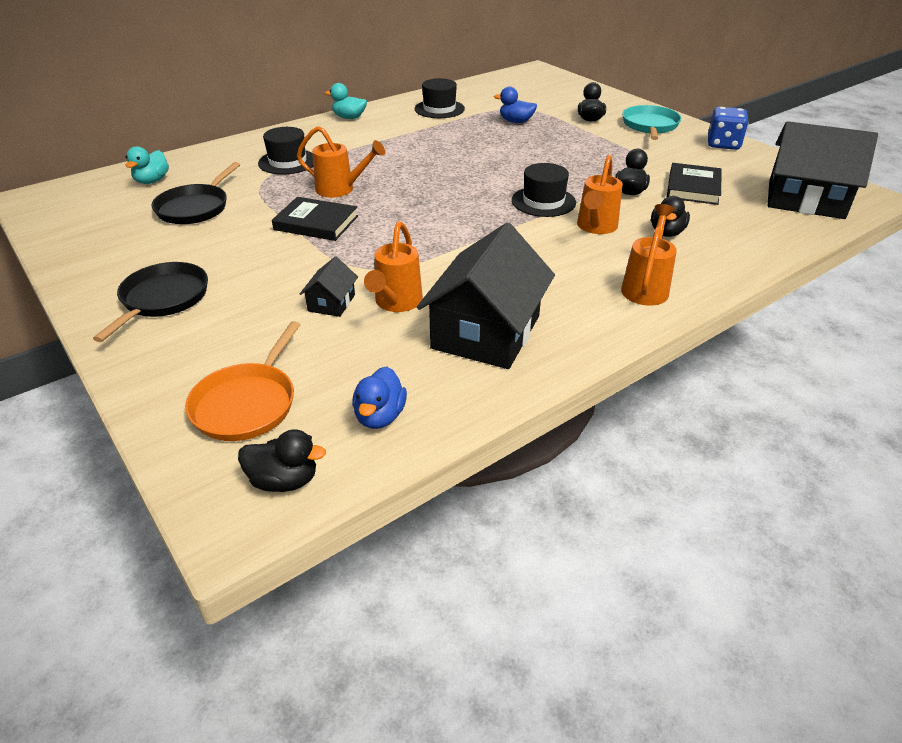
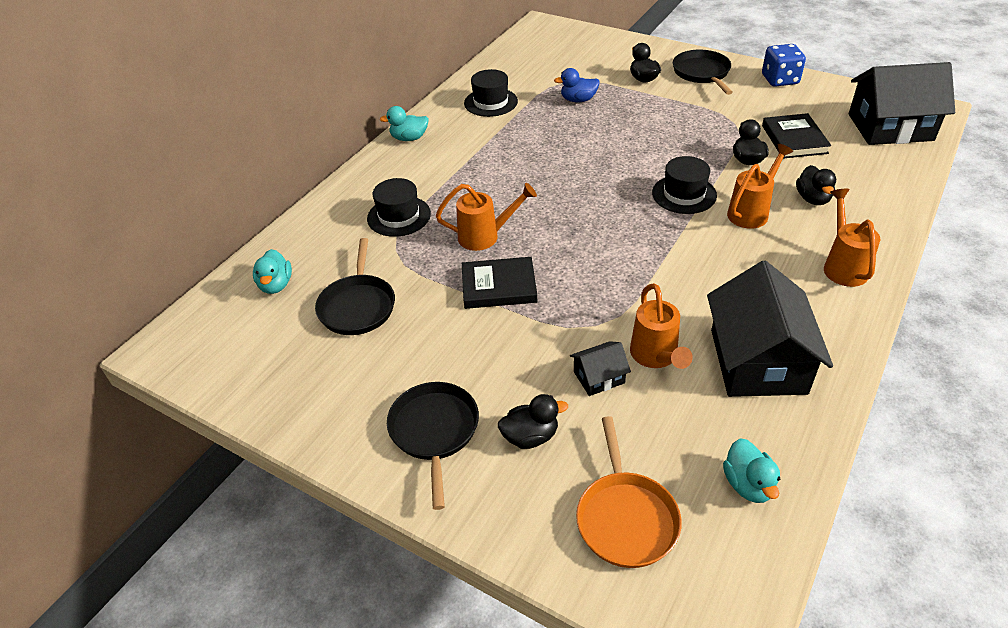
camera: 20 degrees left, 5 degrees up
(284, 480) = (729, 583): black duck -> black duck (530, 436)
(331, 303) = (599, 377): black house -> black house turned 75 degrees clockwise
(380, 416) = (748, 485): blue duck -> turquoise duck
(595, 227) = (752, 212): orange watering can -> orange watering can turned 135 degrees counterclockwise
(650, 126) = (702, 73): turquoise pan -> black pan

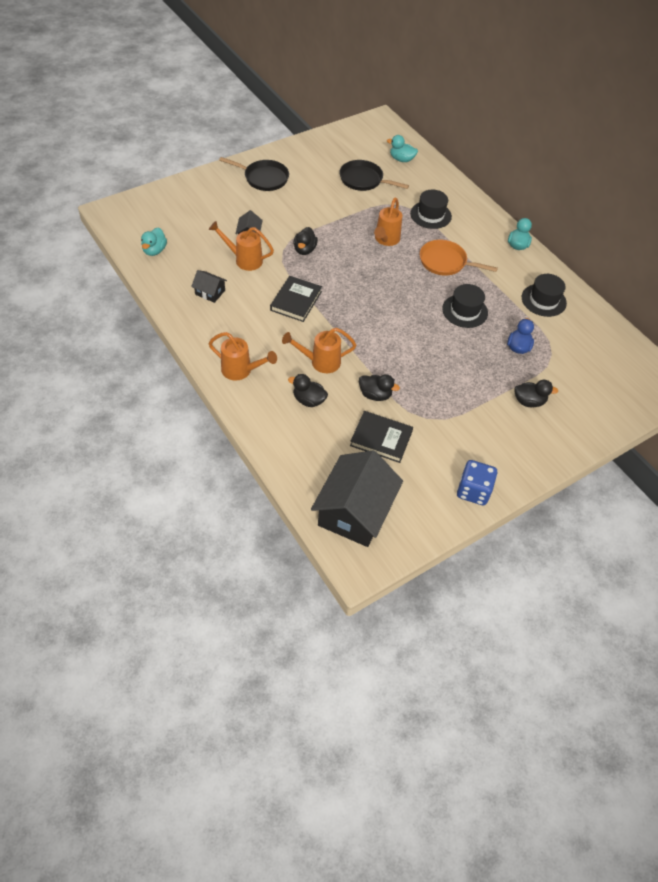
camera: 110 degrees right, 10 degrees up
(499, 286) = (339, 229): black book -> black book (296, 301)
(530, 436) = (236, 202): black duck -> black duck (304, 250)
(626, 518) = (174, 211): orange pan -> orange pan (445, 262)
(684, 194) = (361, 341): black hat -> black hat (465, 311)
(702, 73) = (516, 445): black pan -> none
(748, 485) = (154, 250): turquoise duck -> turquoise duck turned 90 degrees counterclockwise
(752, 212) = (320, 362): orange watering can -> orange watering can turned 105 degrees clockwise
(758, 361) = (210, 292): black house -> black house, size x0.45

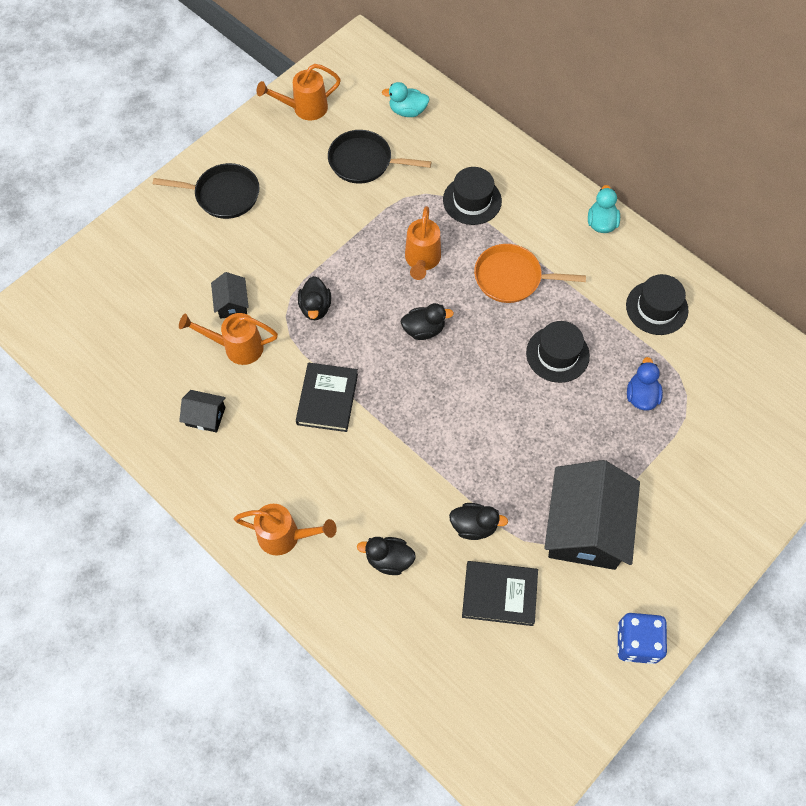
camera: 10 degrees left, 10 degrees up
(154, 250) = (107, 364): turquoise duck -> none
(320, 362) = (387, 492): orange watering can -> orange watering can (304, 108)
(354, 511) = (495, 718): black house -> black house (585, 527)
(529, 401) = (675, 481): black duck -> black duck (424, 329)

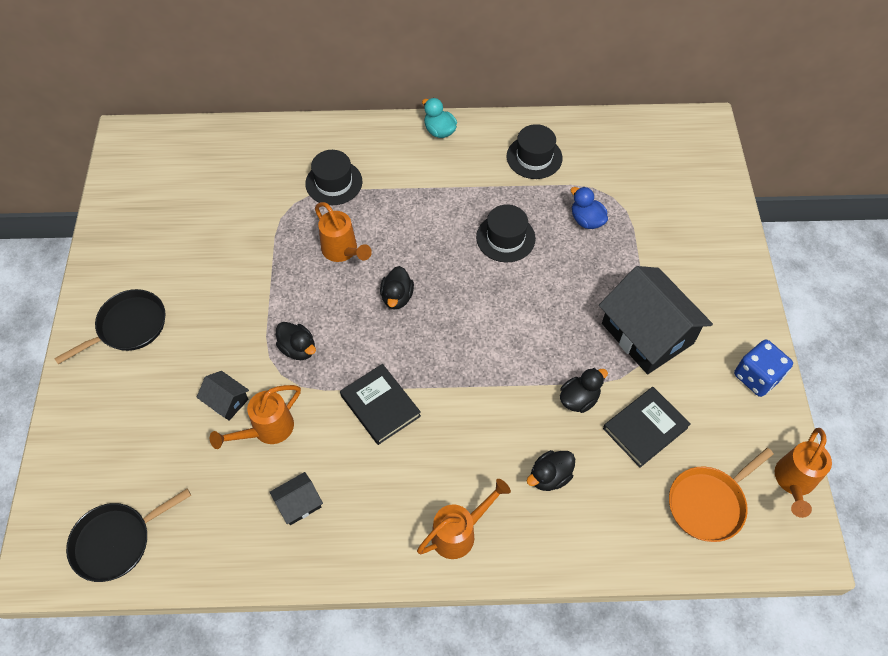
camera: 45 degrees left, 5 degrees down
(304, 108) = (129, 213): orange watering can -> orange watering can (793, 482)
(364, 162) = (221, 216): black pan -> black pan (116, 541)
(407, 111) = (216, 157): turquoise duck -> none
(424, 329) = (397, 297): black duck -> black duck turned 150 degrees clockwise
(512, 278) = (419, 213): orange pan -> orange pan (709, 503)

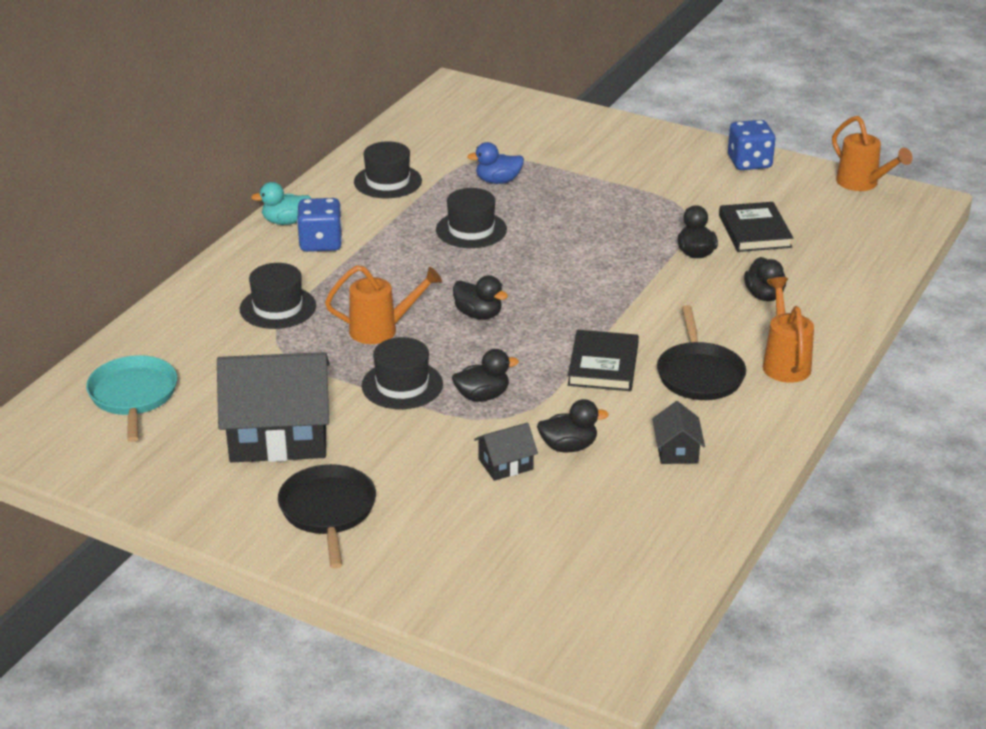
camera: 60 degrees left, 25 degrees down
(116, 541) = (623, 593): black pan -> black pan (699, 374)
(196, 166) = (133, 396): none -> turquoise pan
(266, 430) = (568, 447): orange watering can -> black duck
(285, 296) = (402, 385): none -> black hat
(380, 406) = (603, 365): black book -> black book turned 75 degrees counterclockwise
(426, 163) = (321, 243): none -> blue dice
(647, 333) = (657, 196): black house -> black house (278, 435)
(709, 503) = (852, 228): orange pan -> none

